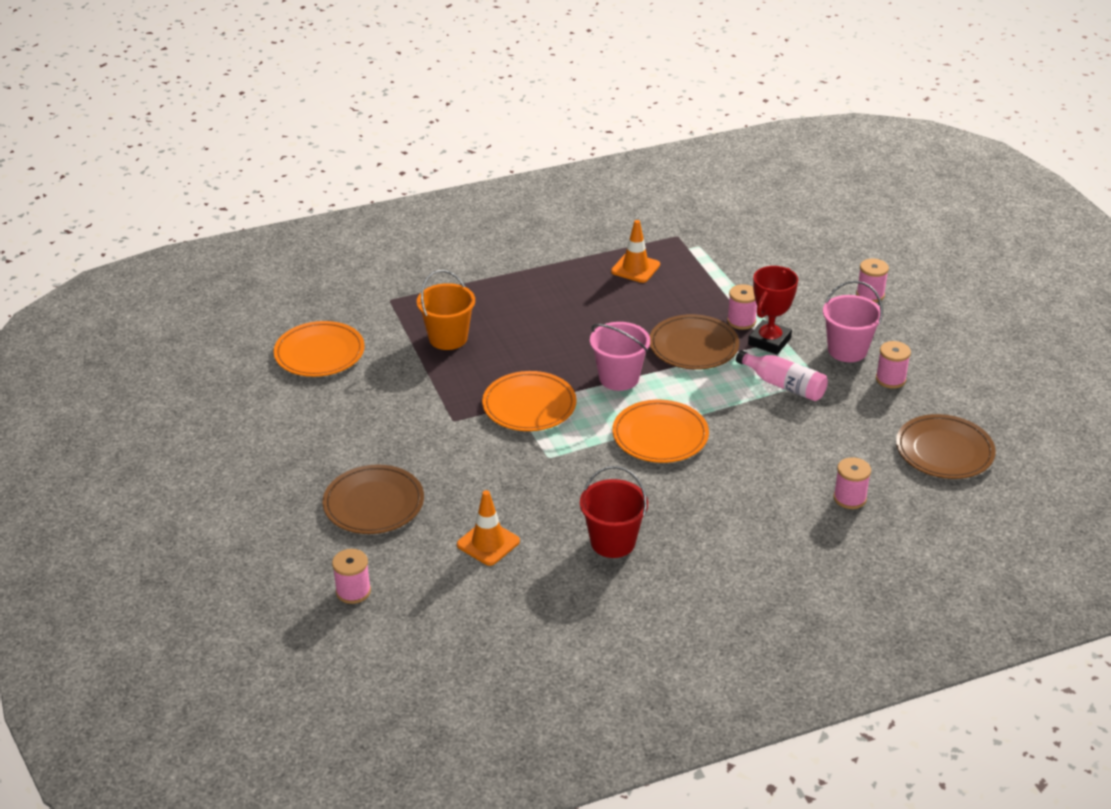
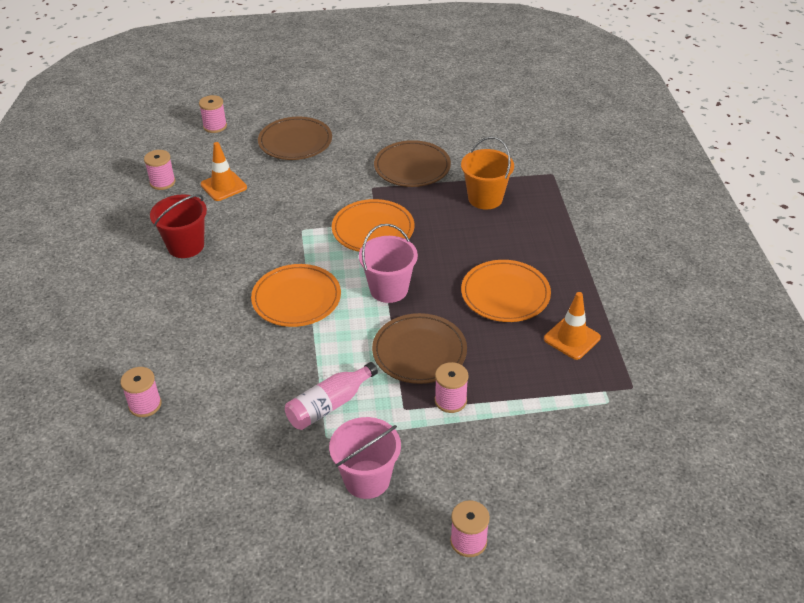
camera: 105 degrees right, 5 degrees up
(319, 353) = (486, 133): orange plate -> orange plate (505, 294)
(769, 341) = (407, 414): red trophy -> none
(890, 379) = (300, 502): pink spool -> pink spool (162, 182)
(944, 451) = (165, 507): brown plate -> brown plate (412, 167)

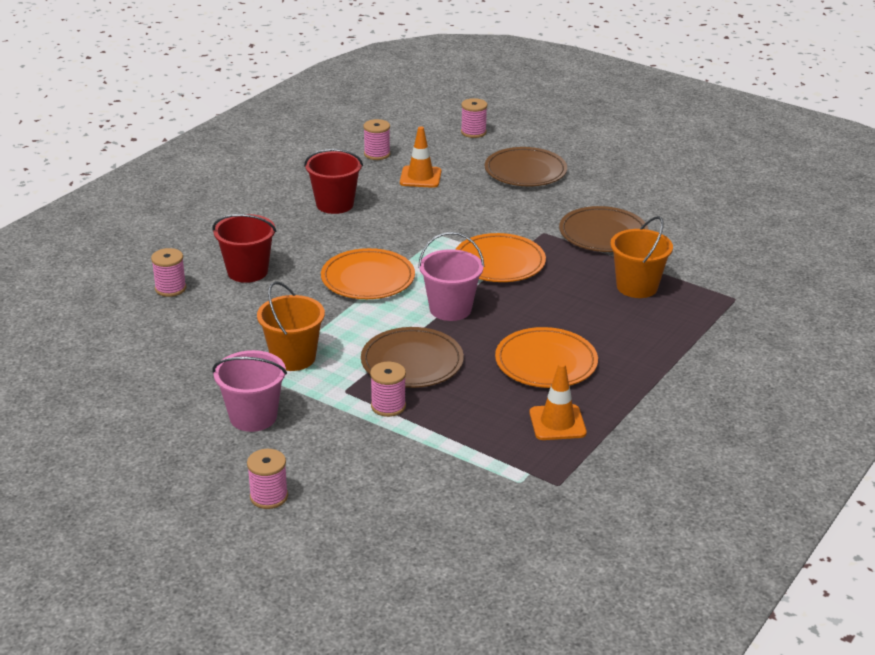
camera: 40 degrees right, 10 degrees down
(192, 349) = (247, 271): none -> red bucket
(329, 405) = (293, 358): pink bottle -> orange bucket

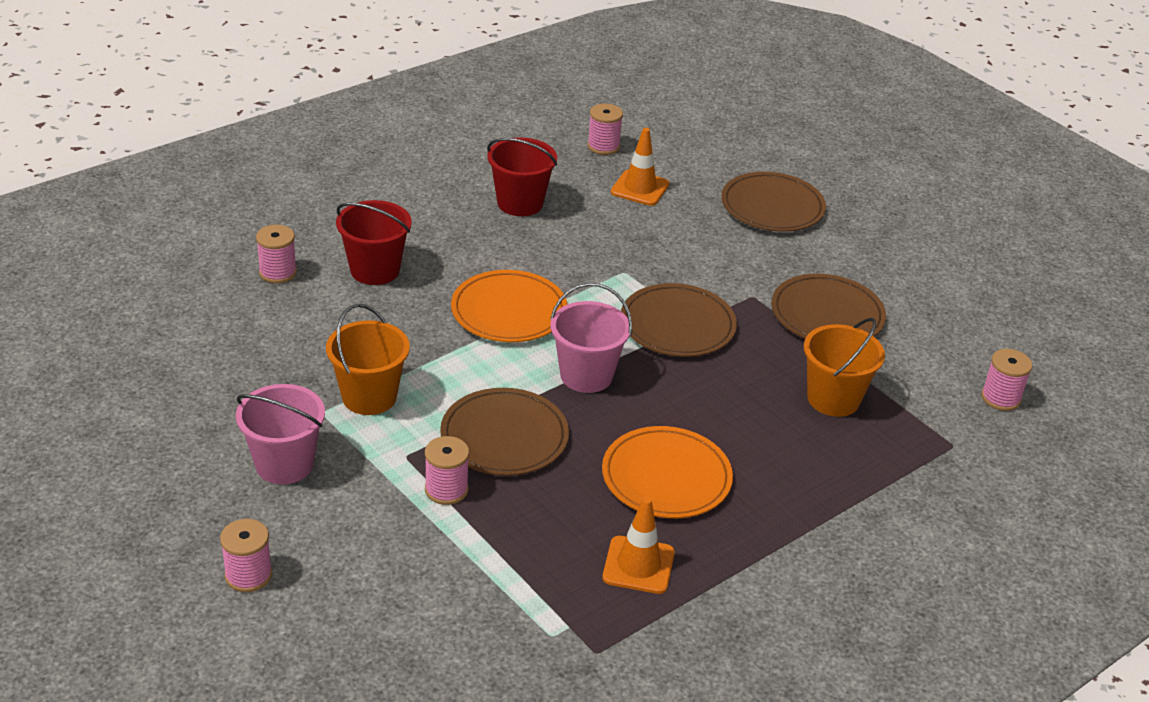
camera: 15 degrees right, 5 degrees up
(473, 132) = (734, 140): pink spool -> pink spool (1000, 398)
(499, 262) = (677, 325): orange plate -> brown plate

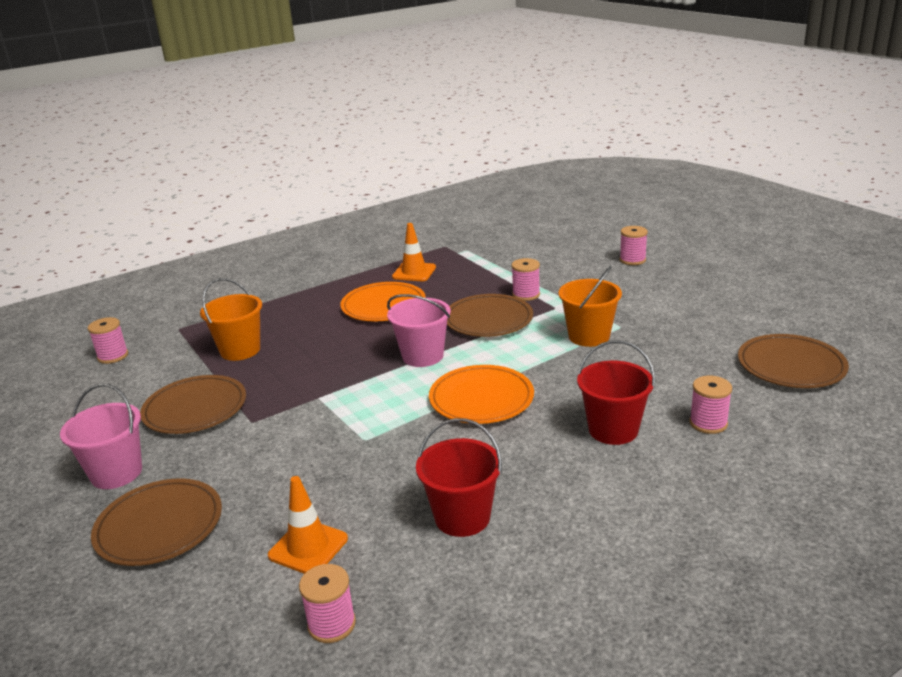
camera: 170 degrees left, 10 degrees down
(284, 464) = (634, 301): pink bucket -> pink bucket (116, 473)
(677, 325) = (334, 394): brown plate -> brown plate (791, 366)

